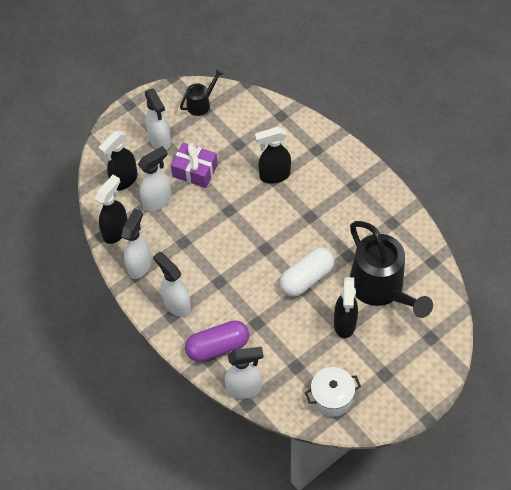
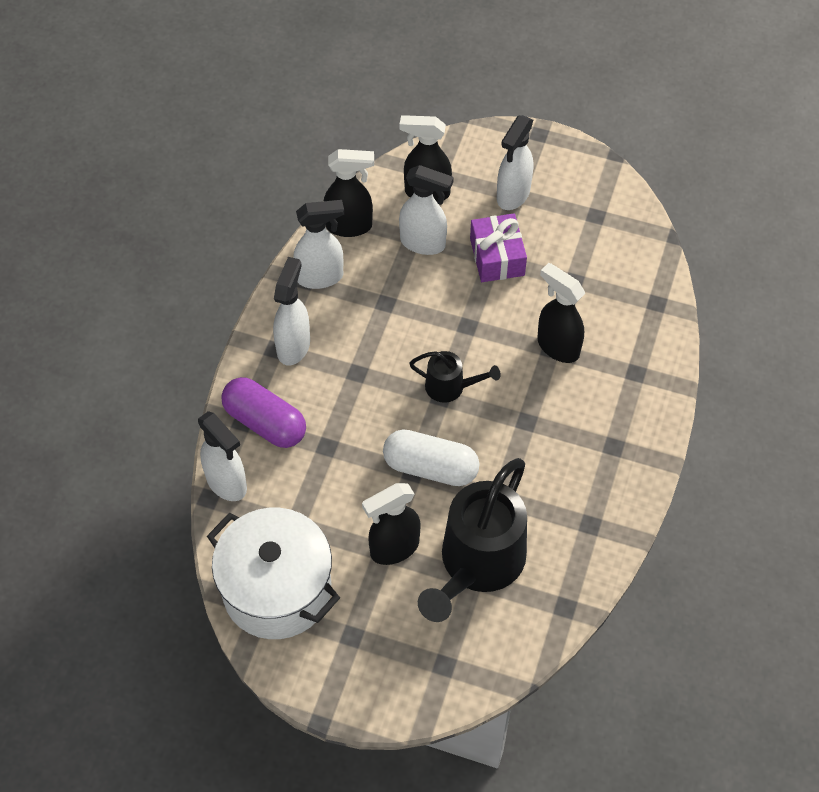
camera: 55 degrees right, 0 degrees up
(201, 104) = (603, 207): black watering can -> black watering can (451, 387)
(332, 398) = (277, 590): white pot -> white pot, size x1.75

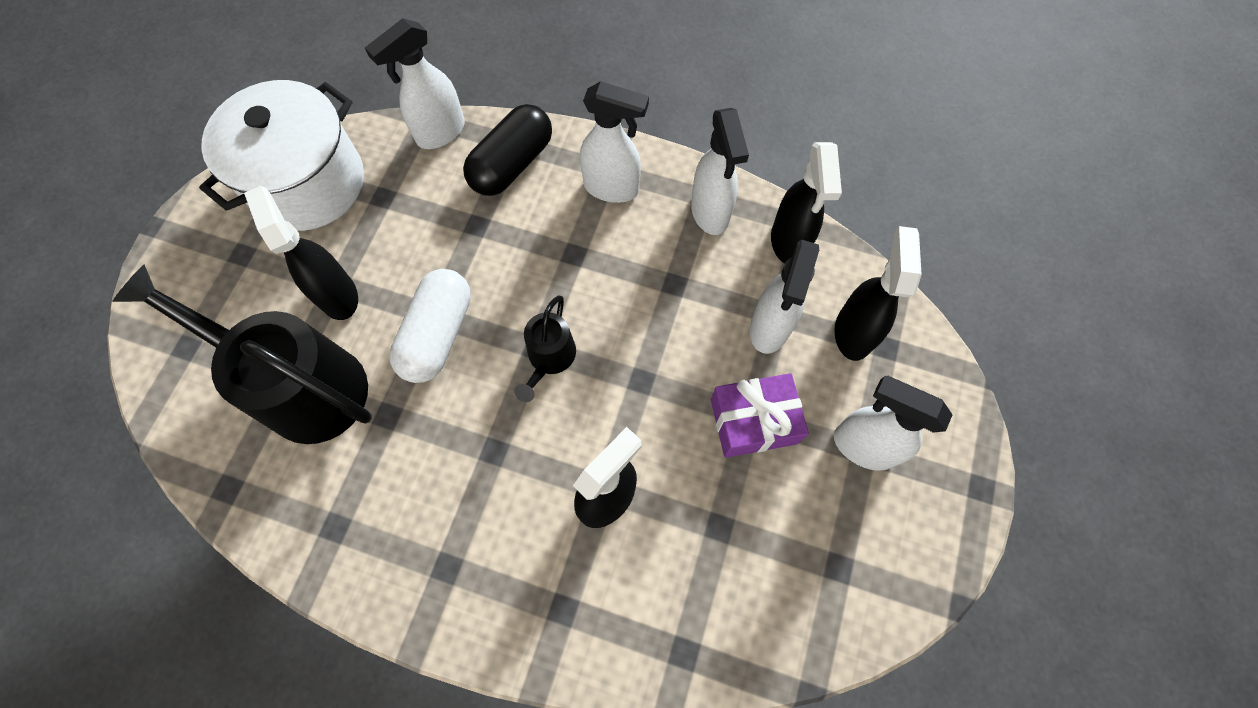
camera: 90 degrees right, 10 degrees up
(265, 422) = (512, 164): purple capsule -> black capsule

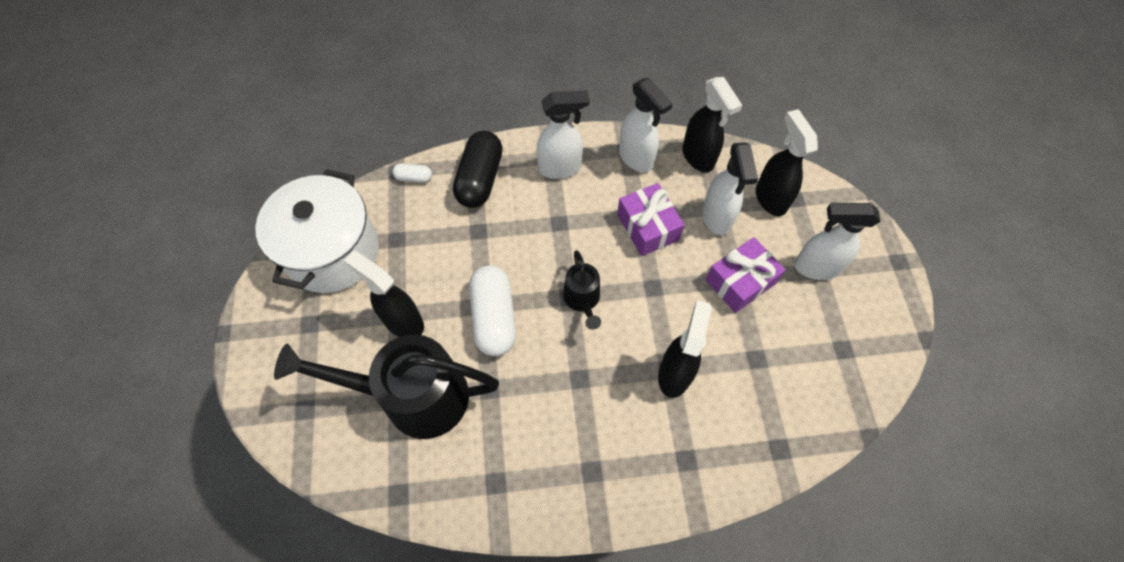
camera: 25 degrees left, 5 degrees down
(440, 133) = (414, 178): white spray bottle -> white capsule
(676, 303) = (647, 227): none -> purple gift

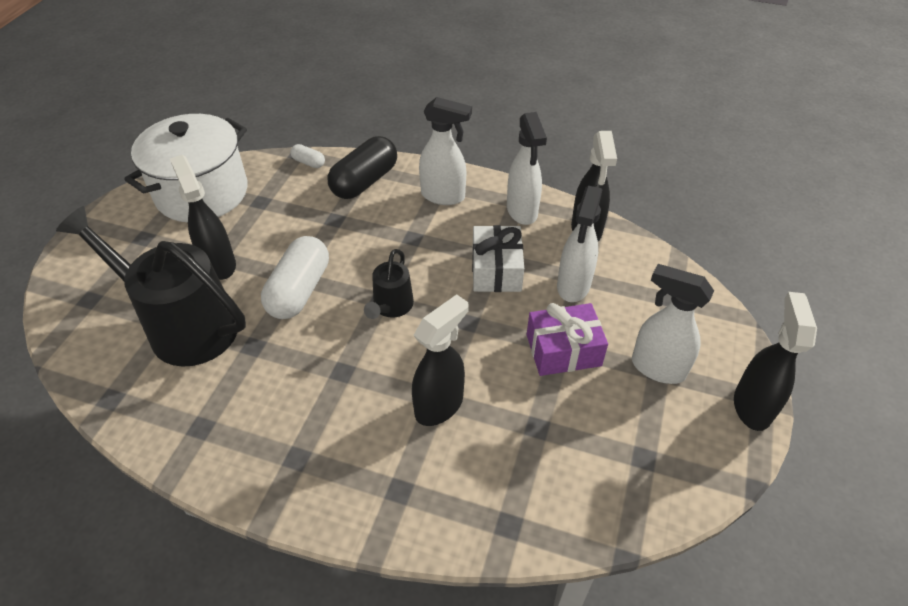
camera: 25 degrees right, 15 degrees down
(647, 227) = (496, 270): purple gift -> white gift
(770, 198) = (643, 289): black spray bottle -> black spray bottle (752, 406)

